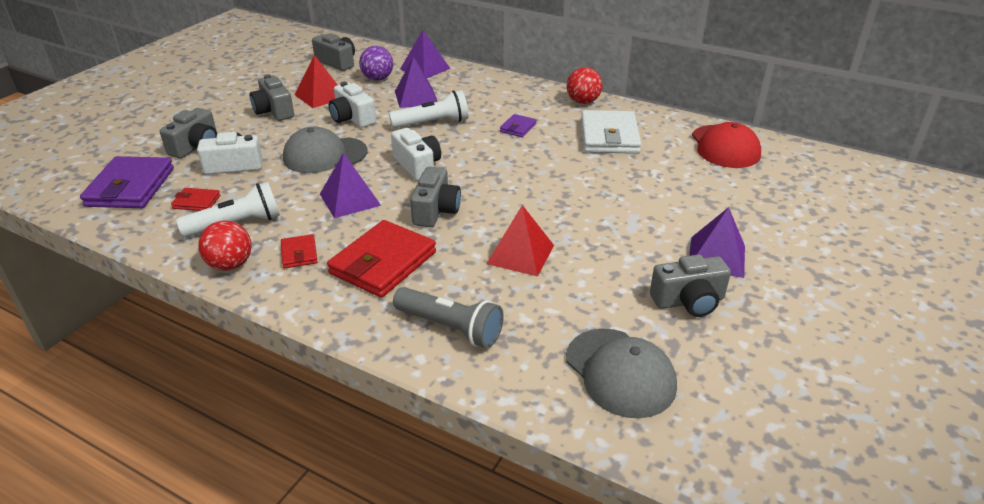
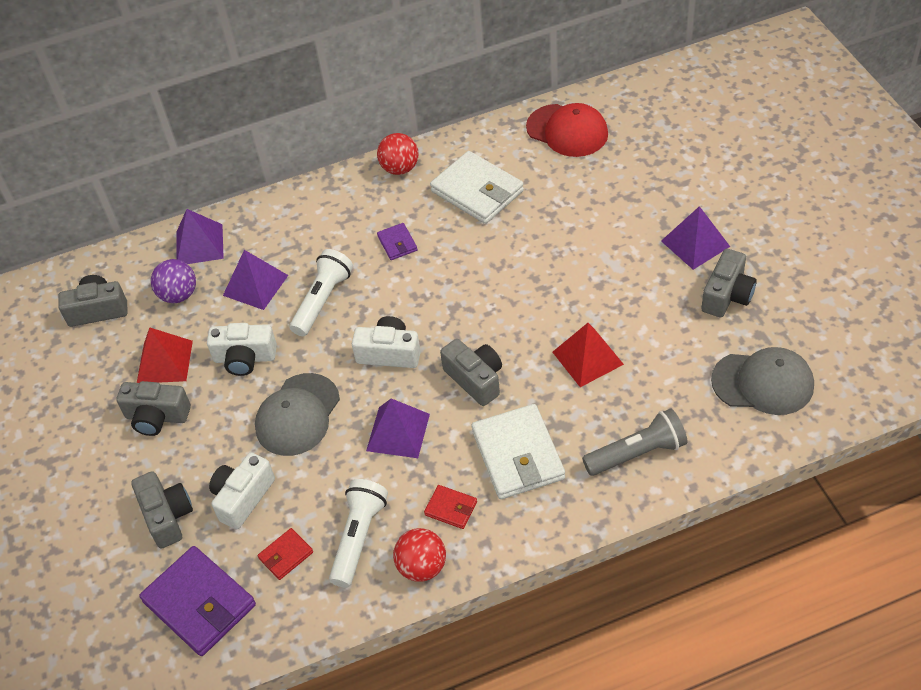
camera: 45 degrees left, 15 degrees up
(383, 263) = (518, 455): red wallet -> white wallet

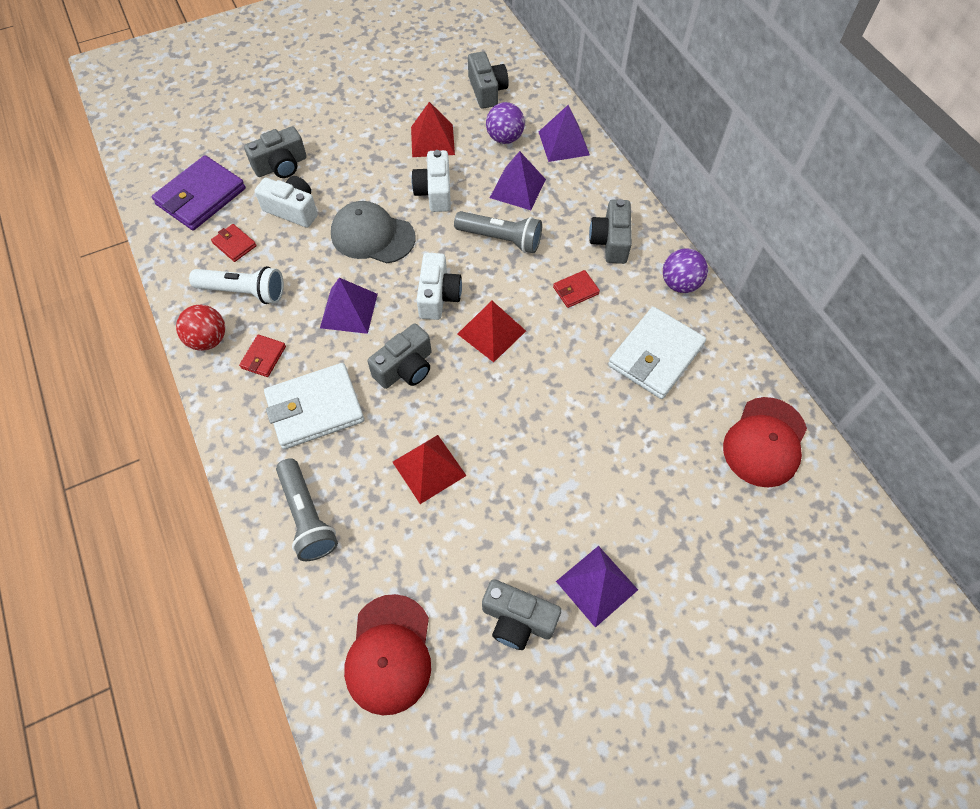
camera: 80 degrees right, 10 degrees up
(157, 417) = (376, 144): grey camera -> grey camera (610, 241)
(322, 300) = (500, 239): white flashlight -> grey flashlight
(397, 243) = (575, 290): purple wallet -> red wallet
(400, 168) = (680, 284): red ball -> purple ball
(439, 309) = (491, 332): none -> red pyramid
(763, 383) = (389, 654): grey cap -> red cap

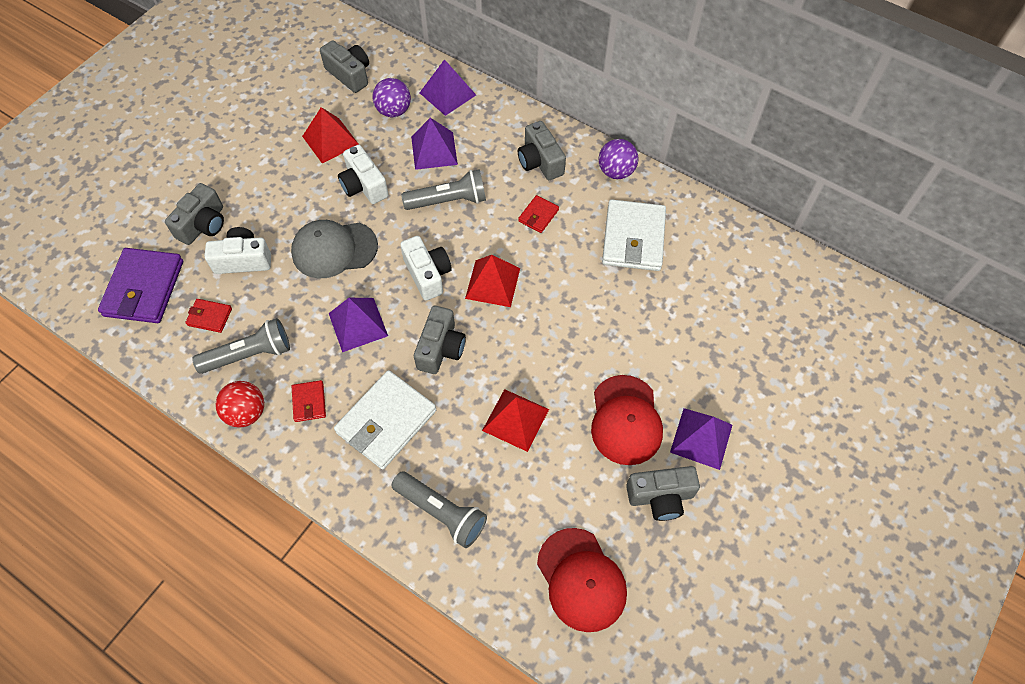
camera: 30 degrees left, 0 degrees up
(243, 292) = (249, 355): white flashlight -> grey flashlight
(765, 442) = (753, 265): red cap -> red cap (625, 420)

